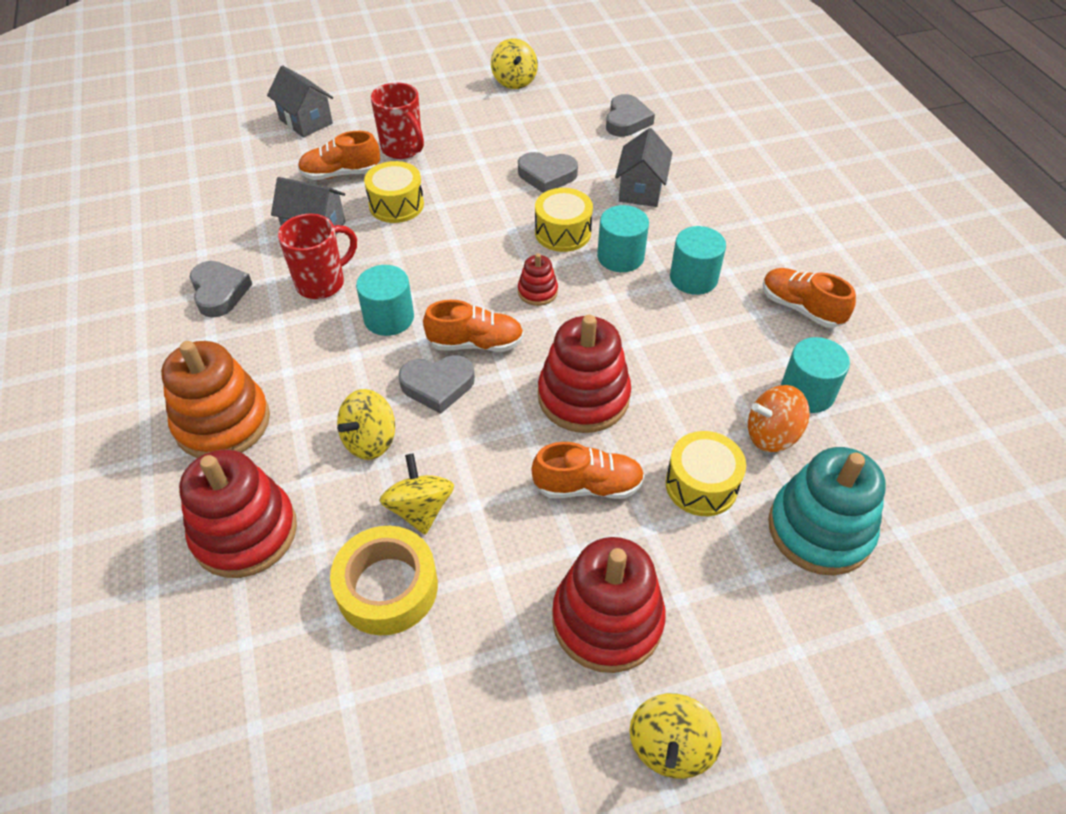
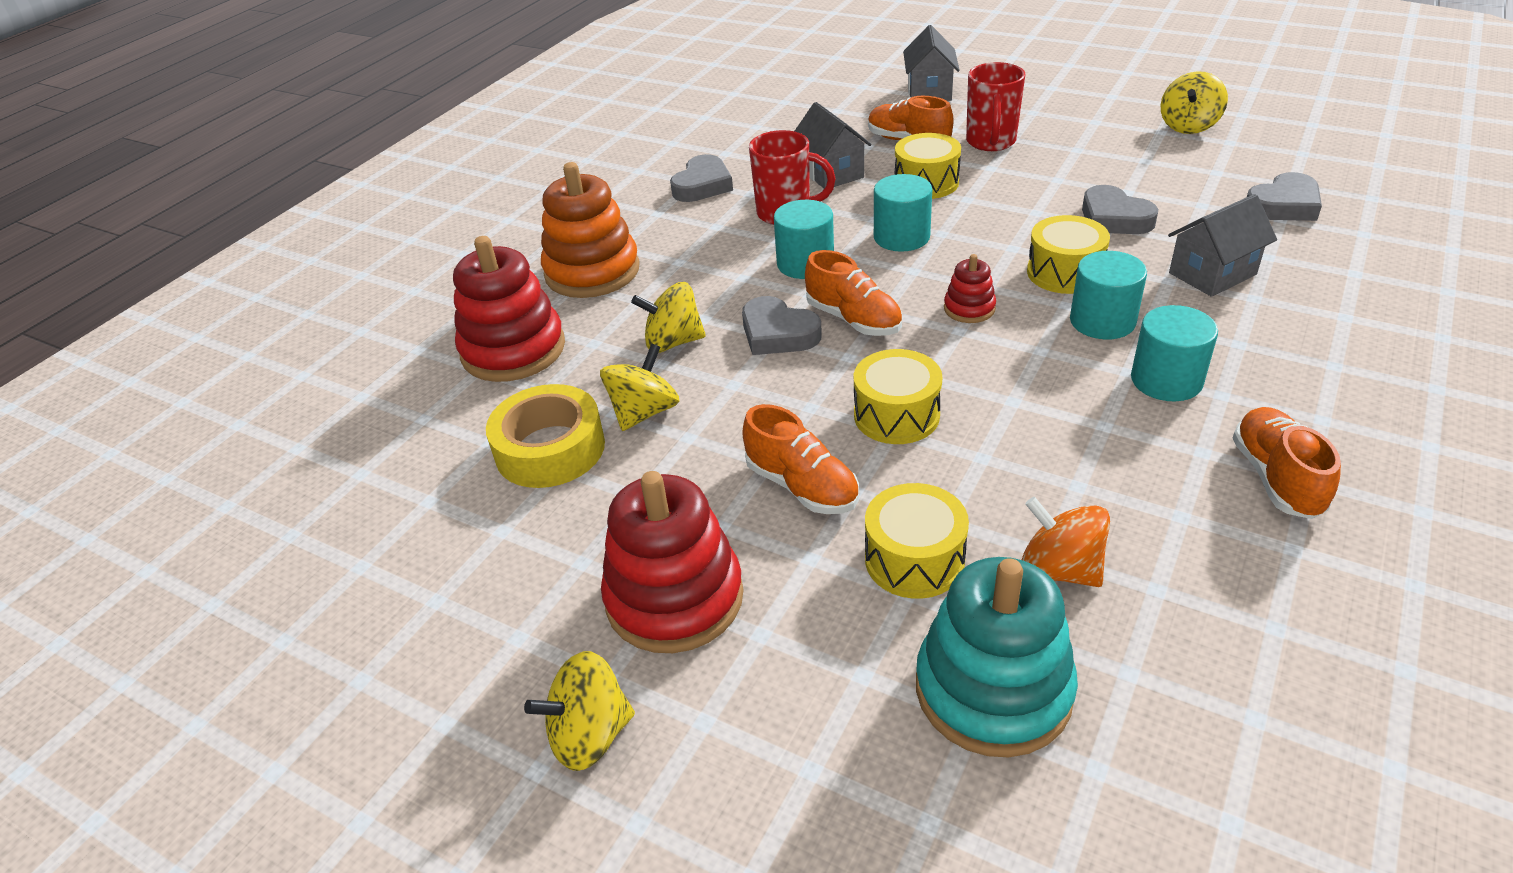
camera: 50 degrees right, 10 degrees down
(583, 397) = (896, 415): red stacking toy -> yellow drum
(807, 392) = (1165, 559): turquoise cylinder -> turquoise cylinder (901, 237)

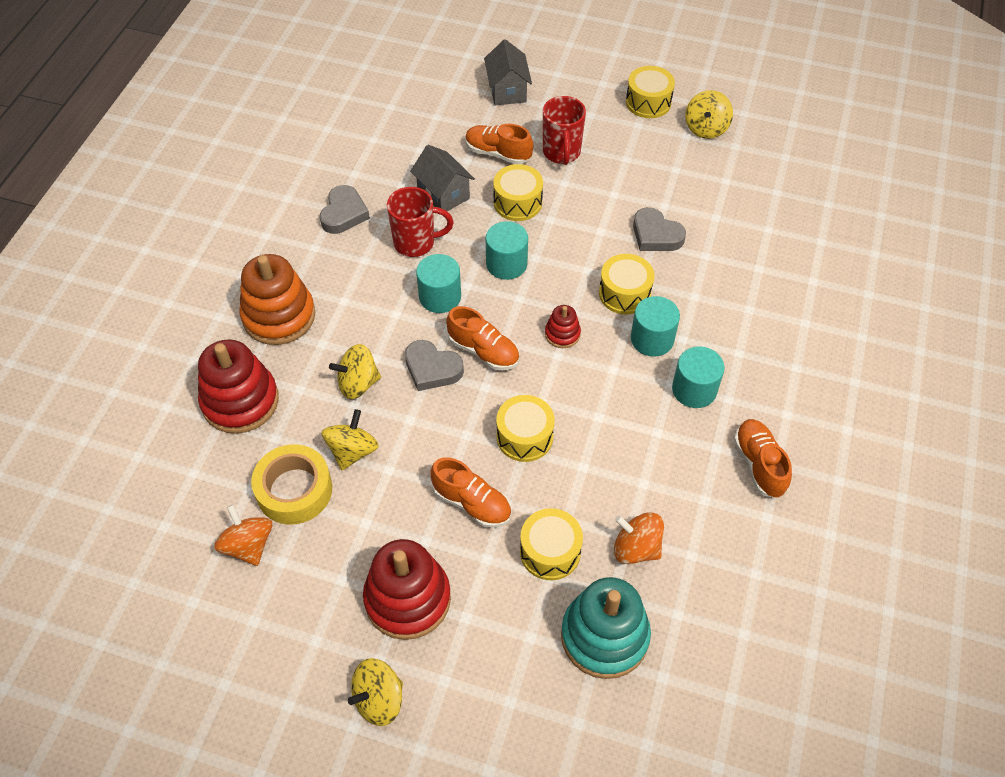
camera: 15 degrees left, 15 degrees up
(464, 506) = (248, 545): none -> orange spinning top
(1110, 103) = (648, 102): none -> yellow drum
(1212, 274) = (722, 288): grey house -> none
(1283, 205) = (770, 215): grey heart -> none

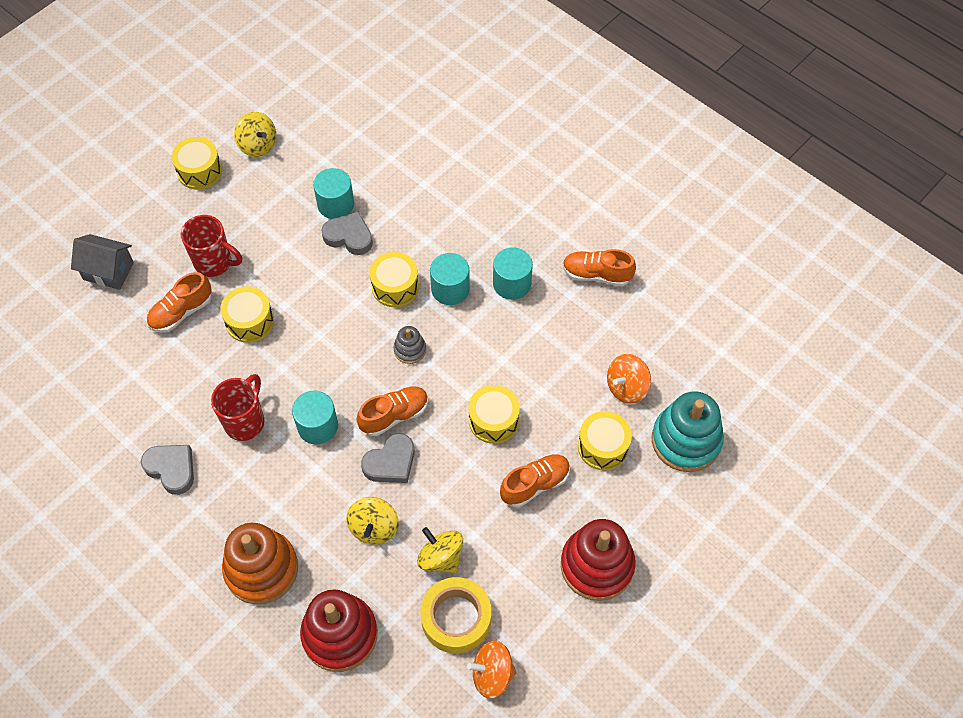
camera: 65 degrees left, 5 degrees up
(379, 699) = (671, 618): yellow spinning top -> none
(443, 194) = (202, 376): grey house -> none
(506, 264) = (313, 359): turquoise cylinder -> turquoise cylinder (336, 204)
(562, 334) = (410, 350): red stacking toy -> grey stacking toy
(656, 235) = (349, 236): grey heart -> grey heart turned 135 degrees counterclockwise

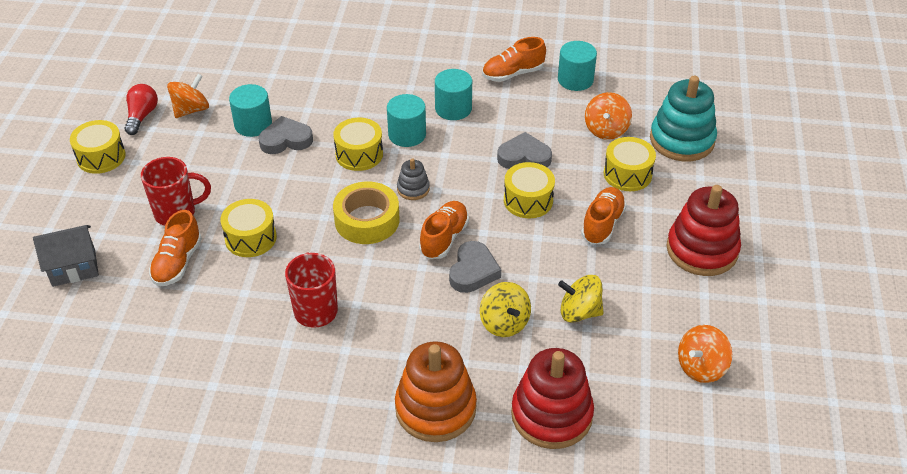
camera: 35 degrees left, 15 degrees down
(171, 469) = (278, 382): grey heart -> grey heart (524, 157)
(258, 145) = (142, 116): yellow spinning top -> red light bulb
(299, 160) = (191, 110): none -> orange spinning top
(317, 426) = (385, 279): turquoise cylinder -> turquoise cylinder (575, 80)
(456, 618) = (634, 346): yellow tape -> yellow tape (367, 220)

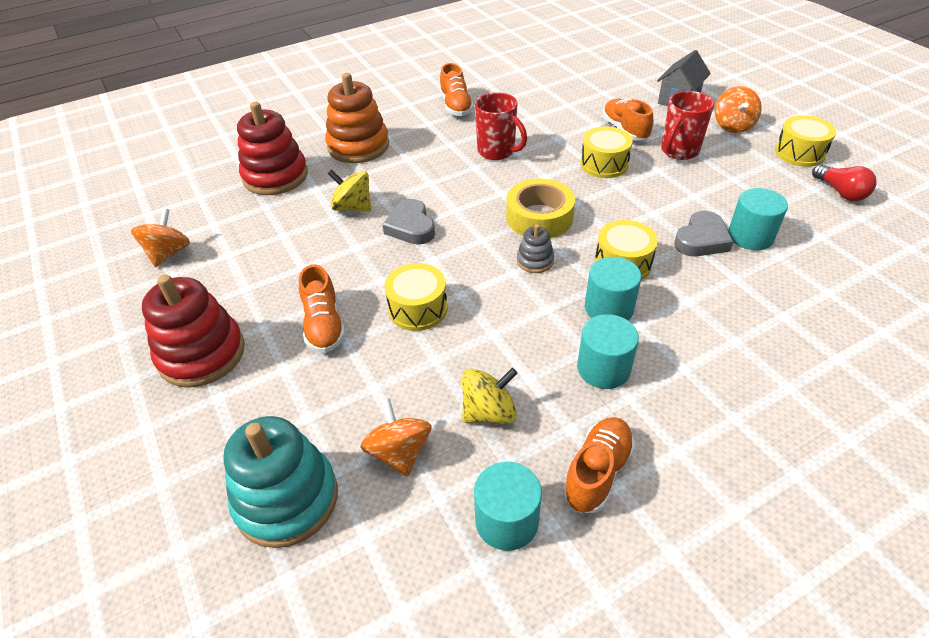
camera: 145 degrees right, 0 degrees up
(191, 110) = (819, 218): orange spinning top -> orange spinning top (733, 126)
(444, 238) = (460, 237): orange shoe -> orange shoe (456, 106)
(524, 157) = (465, 354): grey heart -> none
(579, 312) = (296, 242): yellow spinning top -> yellow spinning top (489, 412)
(627, 174) = (331, 400): yellow drum -> none

